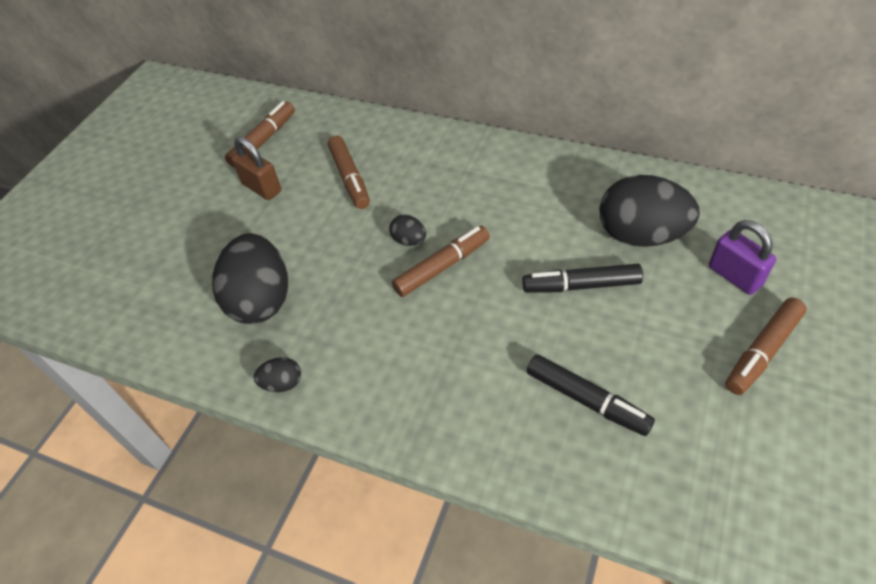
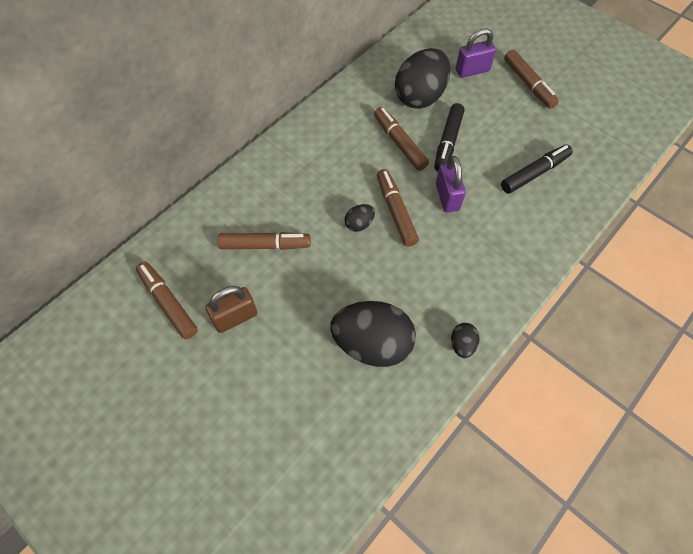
camera: 75 degrees left, 10 degrees up
(490, 310) = (447, 197): none -> purple padlock
(548, 239) = (399, 143): none -> brown marker

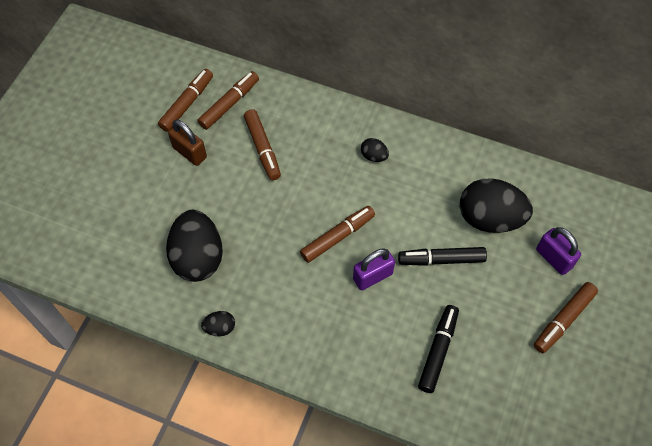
camera: 70 degrees right, 0 degrees up
(359, 224) = (312, 211): black egg -> black egg (374, 156)
(399, 143) = (419, 217): brown marker -> brown marker (229, 104)
(534, 173) = (438, 351): black marker -> black marker turned 105 degrees counterclockwise

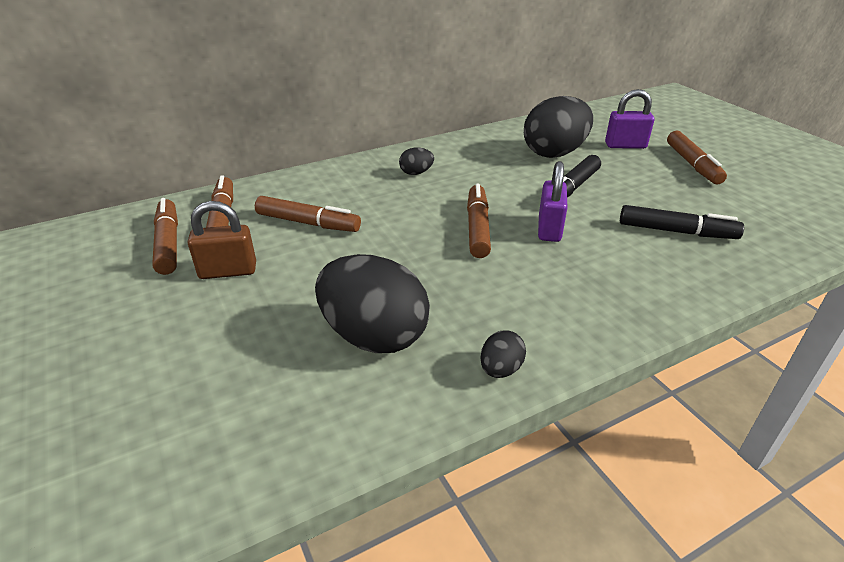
camera: 50 degrees left, 25 degrees down
(438, 351) = (676, 231): black marker -> black marker turned 135 degrees clockwise

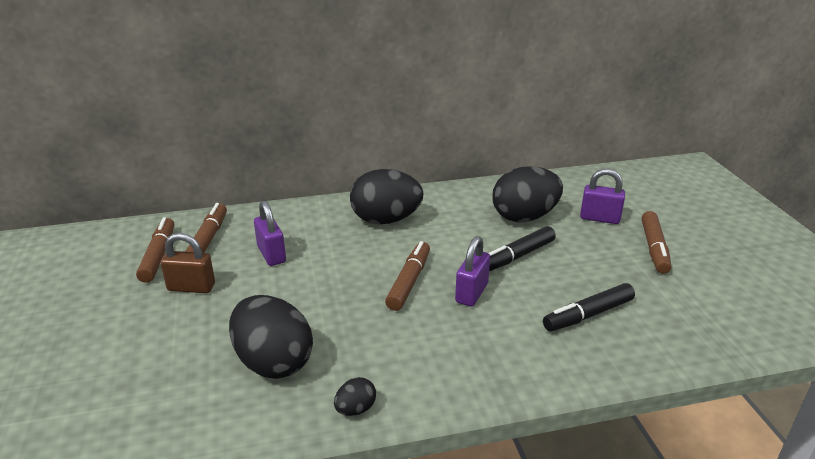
camera: 15 degrees right, 5 degrees down
(308, 223) = (271, 254): brown marker -> purple padlock
(416, 173) = (386, 220): black egg -> black egg, size x2.26
(676, 231) = (588, 315): black marker -> black marker turned 120 degrees clockwise

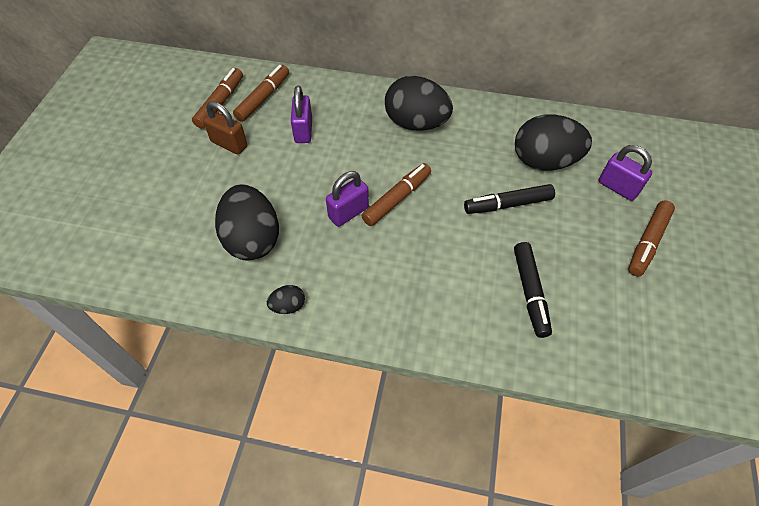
camera: 25 degrees right, 25 degrees up
(471, 293) = (442, 230): purple padlock -> purple padlock (348, 213)
(588, 315) = (530, 292): black marker -> black marker turned 90 degrees counterclockwise

